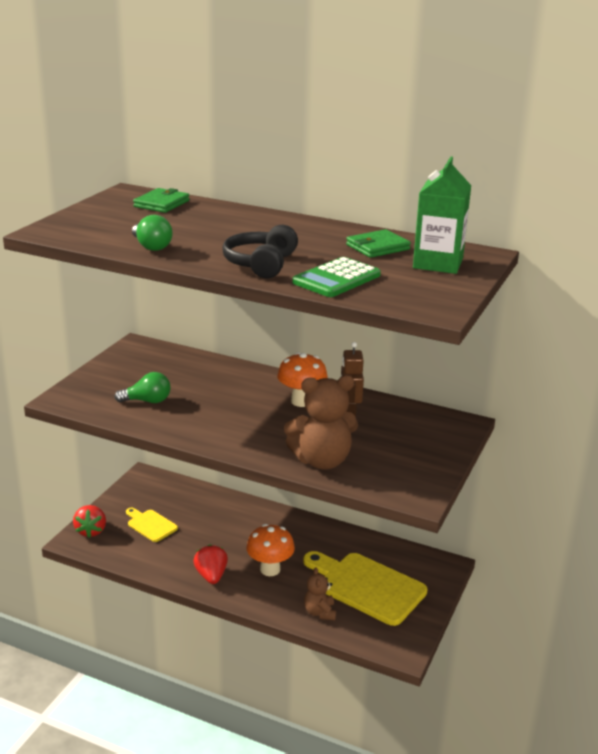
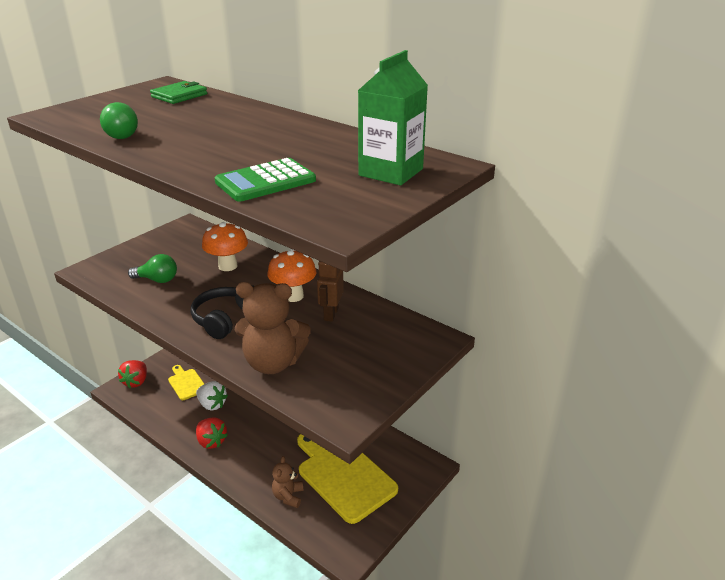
camera: 15 degrees right, 5 degrees up
(192, 541) = (212, 404): none -> white strawberry
(211, 576) = (211, 441): red strawberry -> red strawberry turned 135 degrees clockwise
(261, 264) = (205, 159): black headphones -> black headphones (225, 319)
(270, 569) = (265, 443): orange mushroom -> orange mushroom (228, 266)
(377, 247) = (342, 150): green wallet -> none

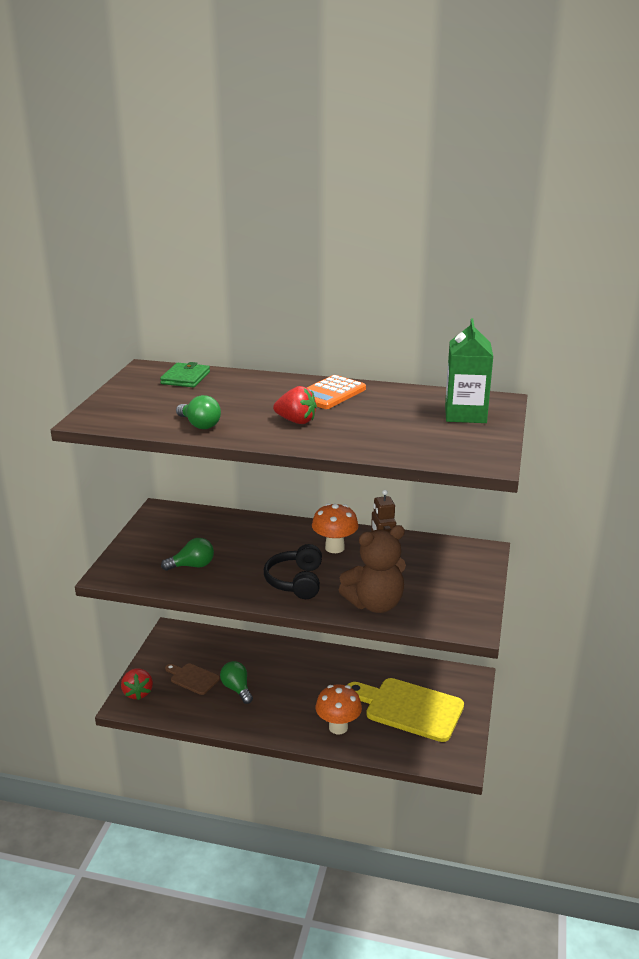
camera: 25 degrees left, 5 degrees down
(186, 383) = (193, 678): yellow cutting board -> brown cutting board
(211, 441) = (265, 720): red strawberry -> red strawberry (296, 421)
(212, 404) = (237, 689): white strawberry -> green light bulb
(228, 266) = (246, 537): orange mushroom -> orange mushroom (338, 727)
(265, 181) = (385, 440): green calculator -> none
(283, 129) = (330, 393): none -> orange calculator
(288, 496) = (375, 740): brown teddy bear -> none

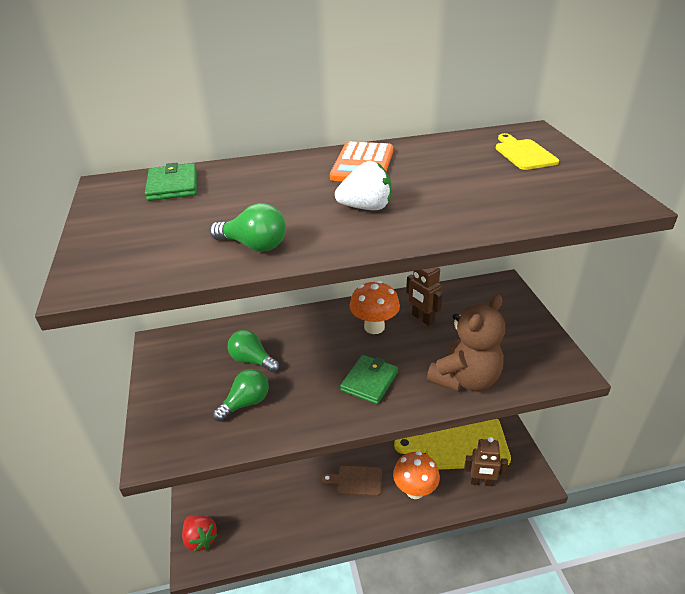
camera: 25 degrees left, 10 degrees up
(193, 678) = (247, 496): brown cutting board -> brown cutting board (356, 481)
(237, 689) = (297, 489): green light bulb -> green light bulb (252, 360)
(296, 421) = (366, 207): red strawberry -> white strawberry
(296, 581) = (369, 381): black headphones -> green wallet
(405, 744) = (481, 482): none -> brown robot
(465, 414) = (523, 153): green carton -> yellow cutting board

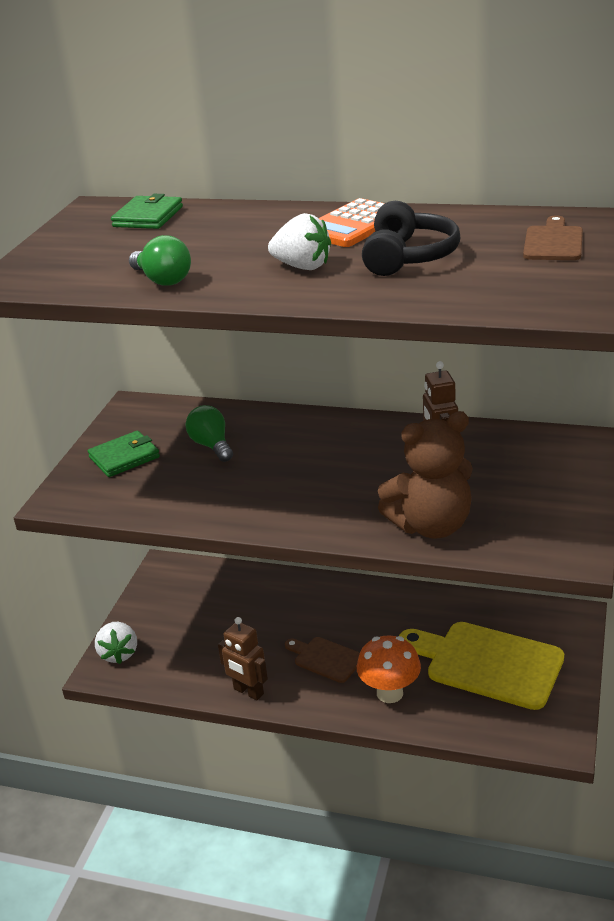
camera: 30 degrees right, 5 degrees down
(200, 539) = (119, 653): red strawberry -> white strawberry
(246, 403) = (175, 482): green light bulb -> none
(369, 381) = (318, 498): green wallet -> green wallet (124, 457)
(374, 327) = (373, 447): orange mushroom -> none
(439, 183) = (408, 257): none -> black headphones
(481, 482) = (484, 715): brown robot -> brown robot (248, 691)
(523, 153) = (553, 242): yellow cutting board -> brown cutting board

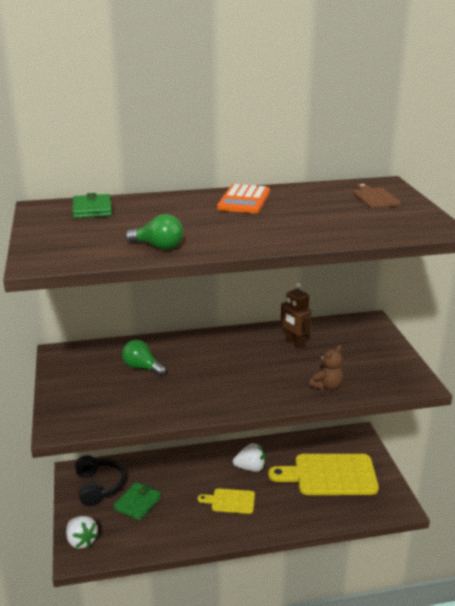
camera: 30 degrees left, 5 degrees down
(124, 457) = (84, 388): green wallet -> green wallet (137, 503)
(248, 691) = (194, 538): brown robot -> none
(302, 266) = (244, 227): white strawberry -> white strawberry (250, 468)
(325, 659) = (230, 501): brown cutting board -> yellow cutting board
(389, 693) = (285, 510): orange mushroom -> none
(408, 257) = (303, 214): black headphones -> black headphones (99, 486)
(431, 525) = (327, 386): brown teddy bear -> brown teddy bear, size x0.54

